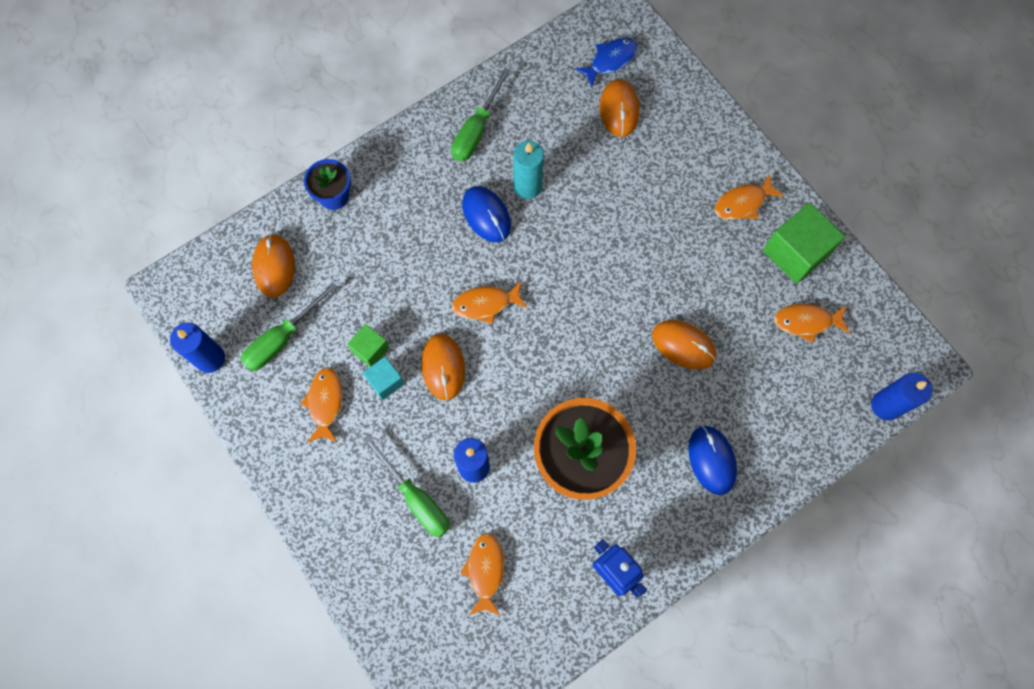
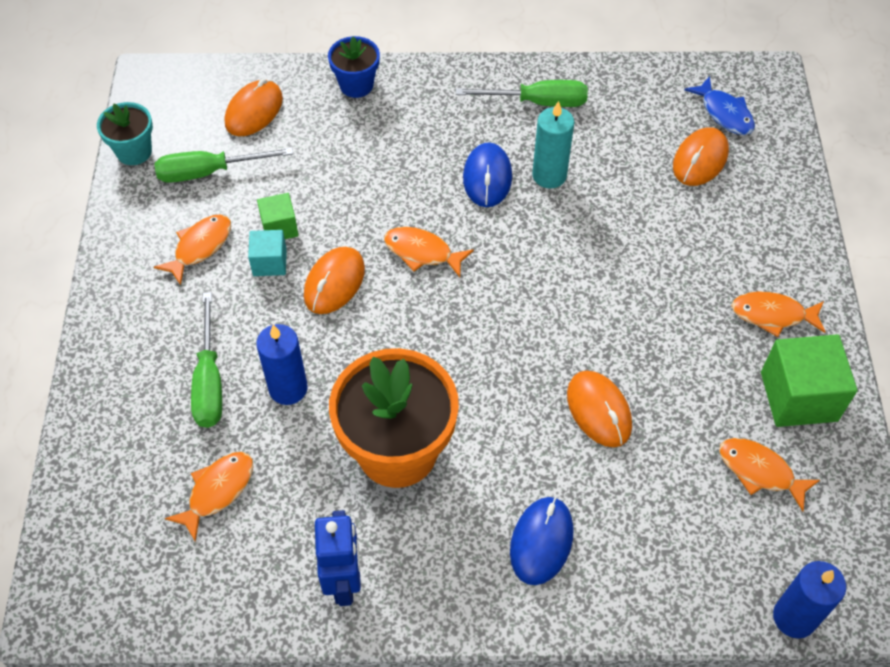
camera: 35 degrees right, 15 degrees down
(210, 358) = (134, 151): blue candle -> turquoise flower pot
(476, 130) = (537, 102): green screwdriver -> green screwdriver turned 150 degrees counterclockwise
(610, 60) = (724, 113): blue fish -> blue fish turned 60 degrees clockwise

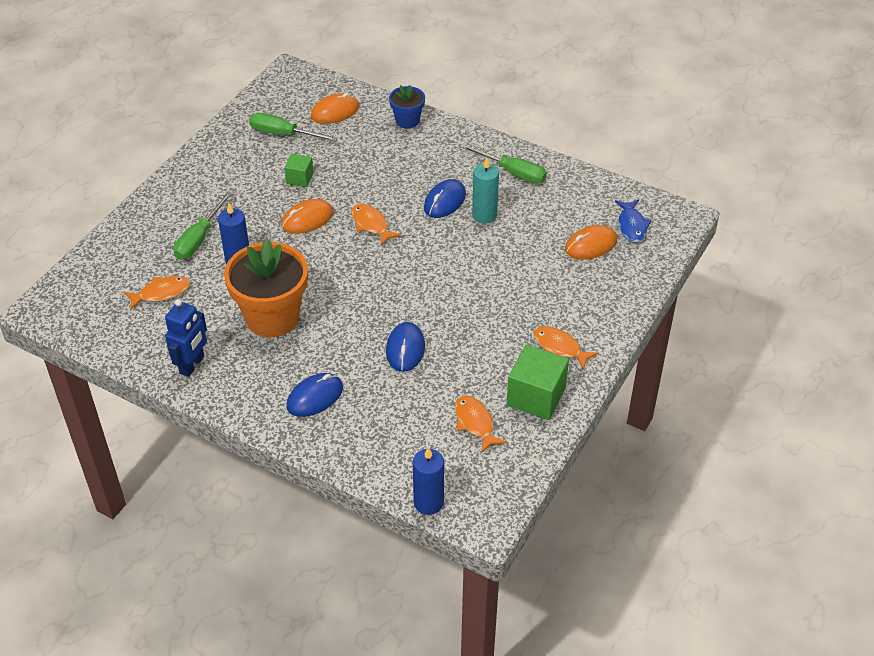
camera: 30 degrees right, 10 degrees down
(134, 151) = (250, 107): turquoise flower pot -> none
(200, 247) = (247, 170): orange fish -> none
(269, 262) = (279, 194): turquoise cube -> none
(598, 410) = (405, 349): orange mouse -> blue mouse

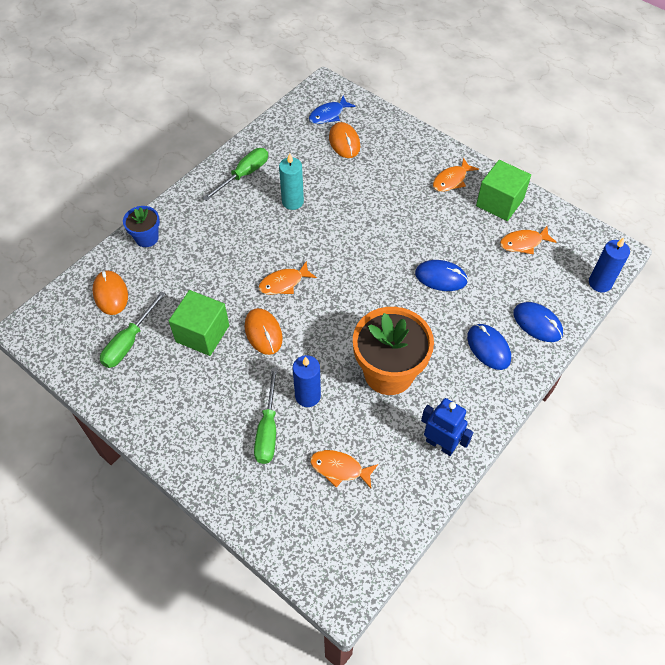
camera: 80 degrees left, 10 degrees up
(161, 293) = (339, 469): orange fish -> orange fish turned 60 degrees counterclockwise
(199, 239) = (268, 430): green screwdriver -> green screwdriver turned 60 degrees clockwise
(300, 178) = (202, 333): green cube -> green cube, size x1.82
(444, 201) = (267, 226): blue mouse -> blue mouse (537, 323)
(631, 226) = (328, 115): blue fish -> blue fish turned 135 degrees clockwise

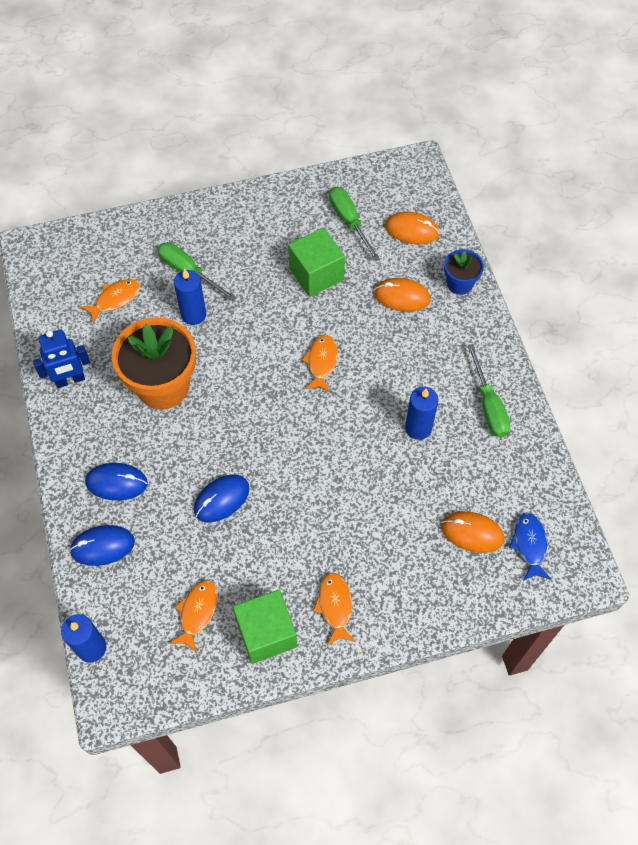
camera: 125 degrees right, 5 degrees up
(263, 332) = (281, 317): orange mouse -> orange mouse (402, 296)
(292, 202) = (418, 428): turquoise candle -> blue candle

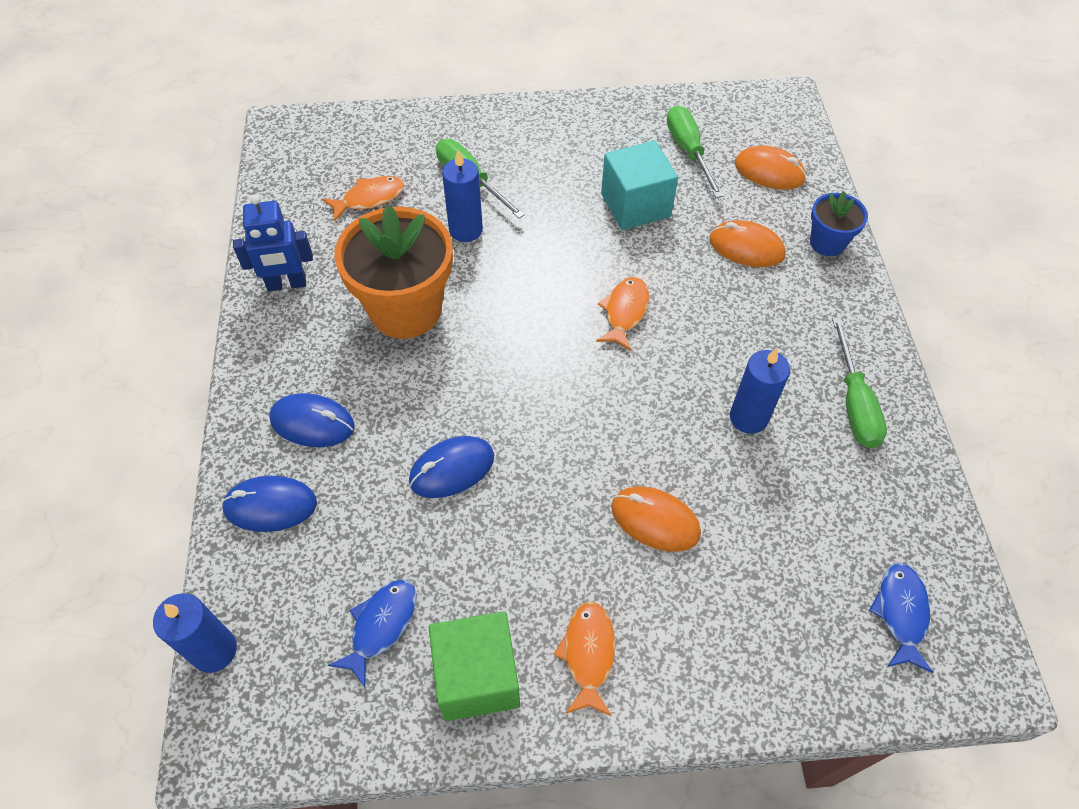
camera: 10 degrees right, 5 degrees down
(197, 612) = (381, 626): orange fish -> blue fish
(316, 274) = (635, 205): green cube -> turquoise cube
(472, 533) = (813, 579): orange mouse -> orange mouse (655, 520)

